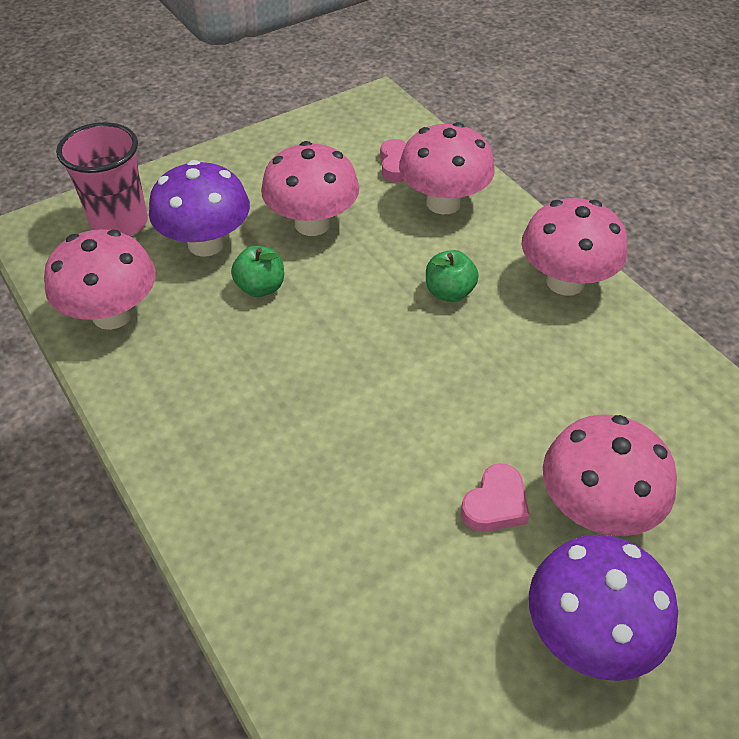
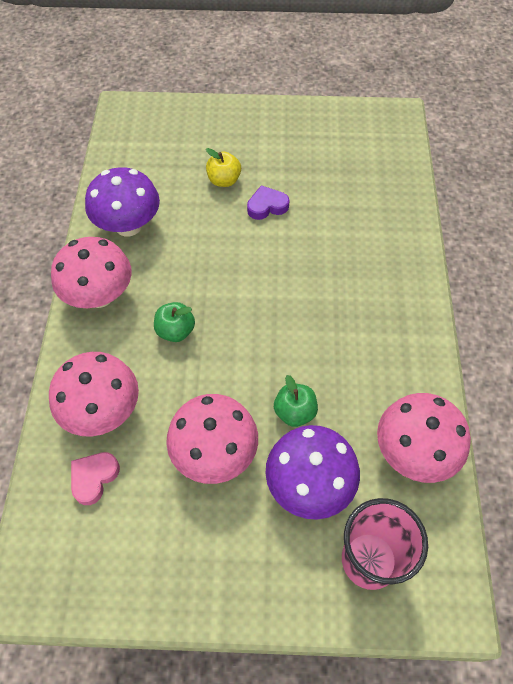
camera: 145 degrees left, 10 degrees up
(495, 504) = (267, 206): pink heart -> purple heart
(588, 634) = (276, 145): purple mushroom -> purple mushroom (128, 225)
(596, 509) = (224, 180): pink mushroom -> yellow apple

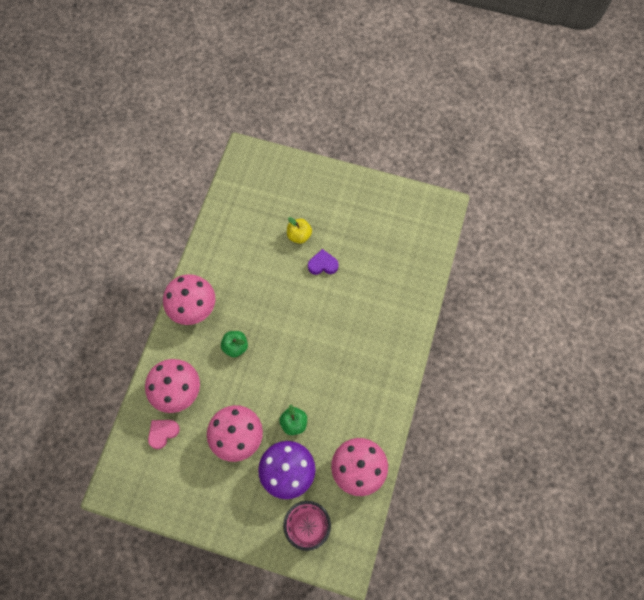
camera: 15 degrees right, 10 degrees up
(128, 225) = (224, 257): purple mushroom -> none

